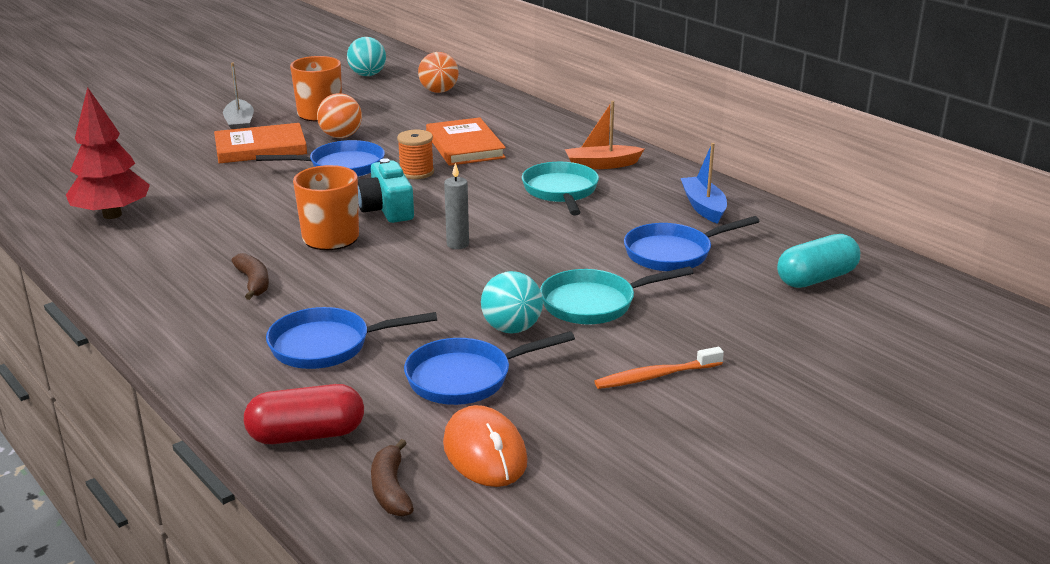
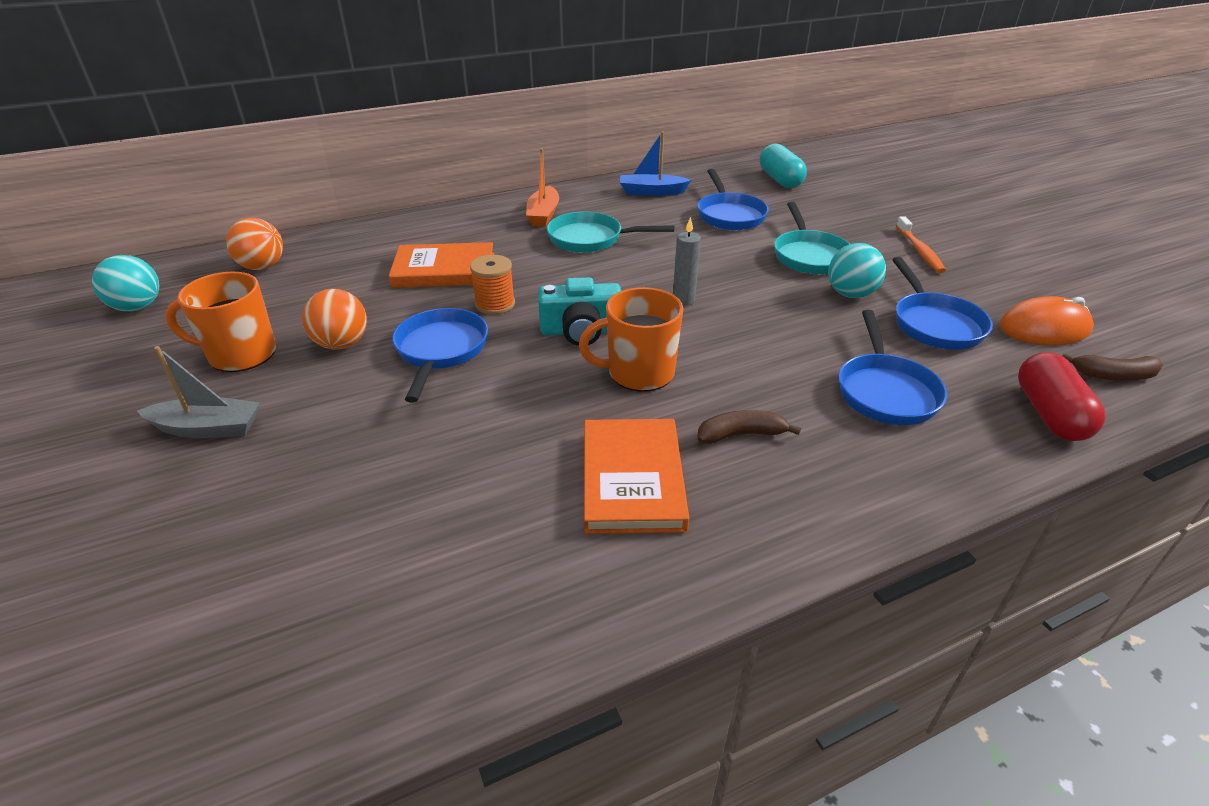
camera: 75 degrees left, 10 degrees up
(112, 215) = (474, 577): red tree -> none
(260, 148) = (322, 412): orange book -> orange book (632, 479)

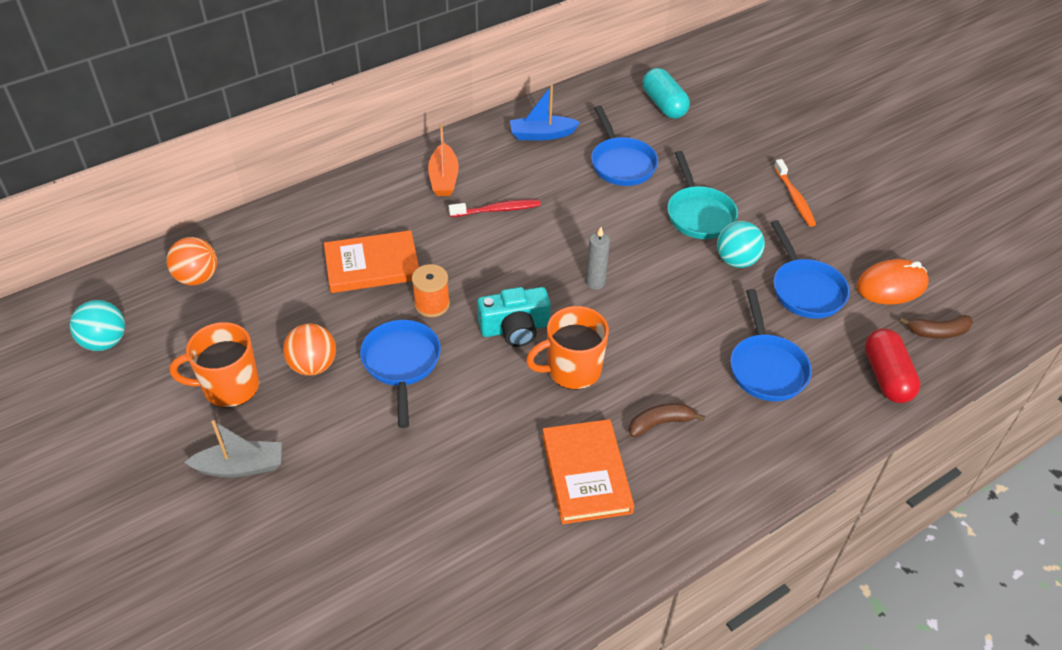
camera: 10 degrees left, 10 degrees up
(590, 239) = (497, 210): turquoise pan -> red toothbrush

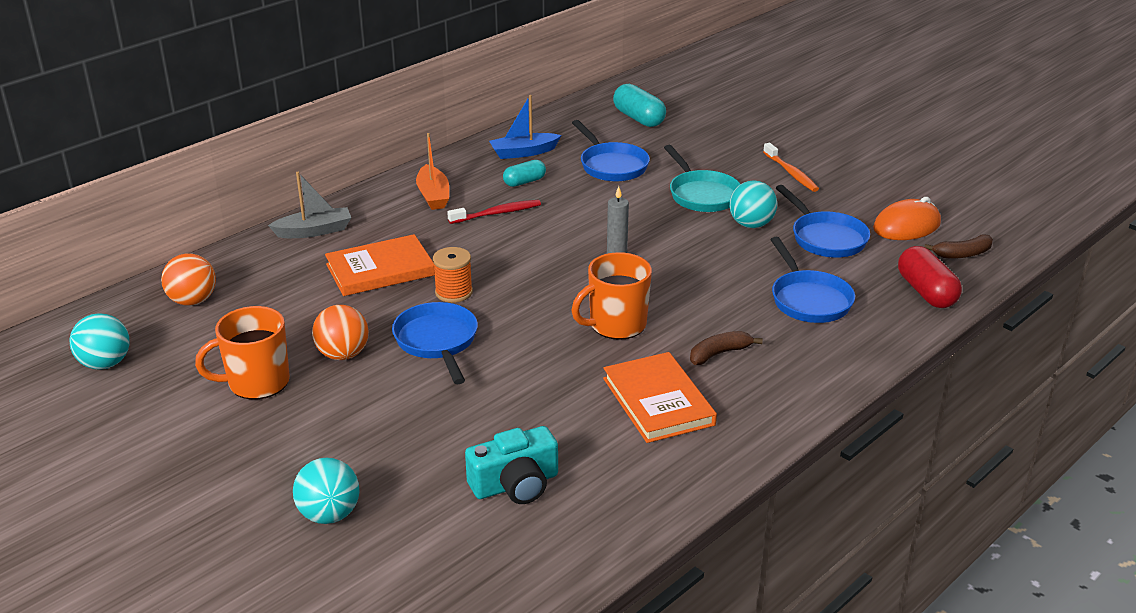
camera: 10 degrees left, 15 degrees down
(240, 467) = (290, 444): grey boat -> grey boat (314, 231)
(254, 558) = (329, 514): none -> turquoise ball
(515, 328) = (546, 300): turquoise camera -> turquoise camera (515, 484)
(533, 173) = (524, 182): none -> turquoise capsule

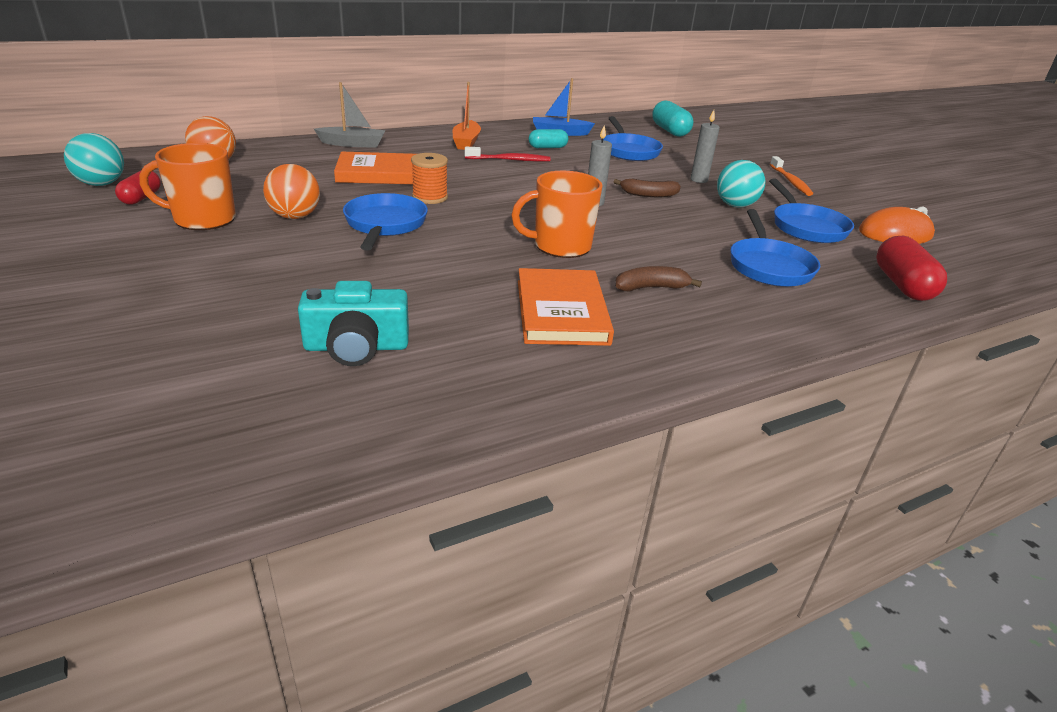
camera: 15 degrees right, 0 degrees up
(167, 371) = (141, 198): none -> red capsule
(329, 514) = (149, 327): turquoise ball -> none
(702, 195) = (699, 180): turquoise pan -> grey candle
(962, 254) = (951, 264): brown banana -> brown banana (648, 195)

